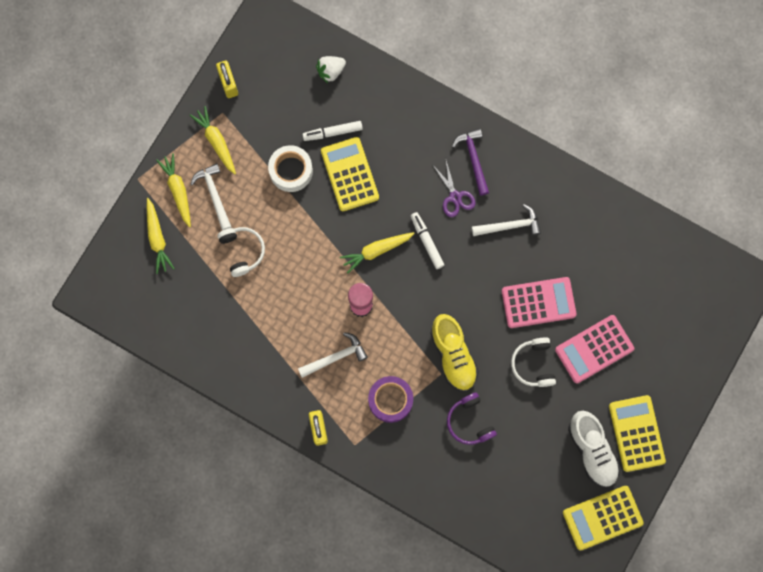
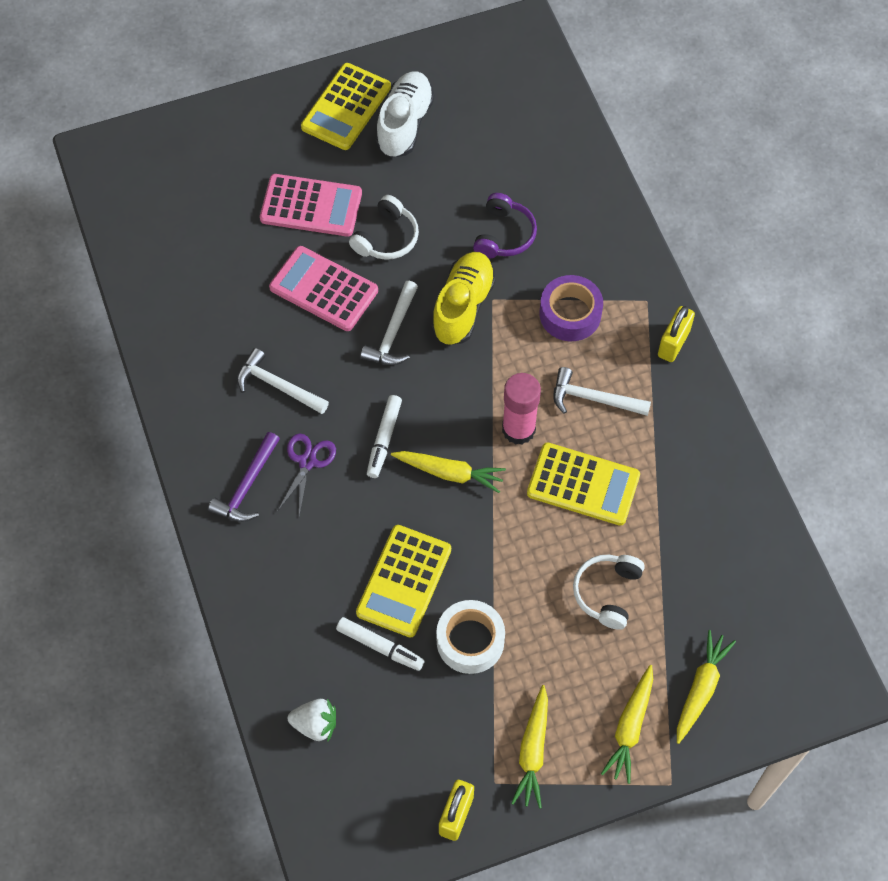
camera: 140 degrees left, 15 degrees down
(214, 194) = (588, 687): white hammer -> white hammer (393, 333)
(602, 518) = (451, 65): yellow calculator -> yellow calculator (583, 484)

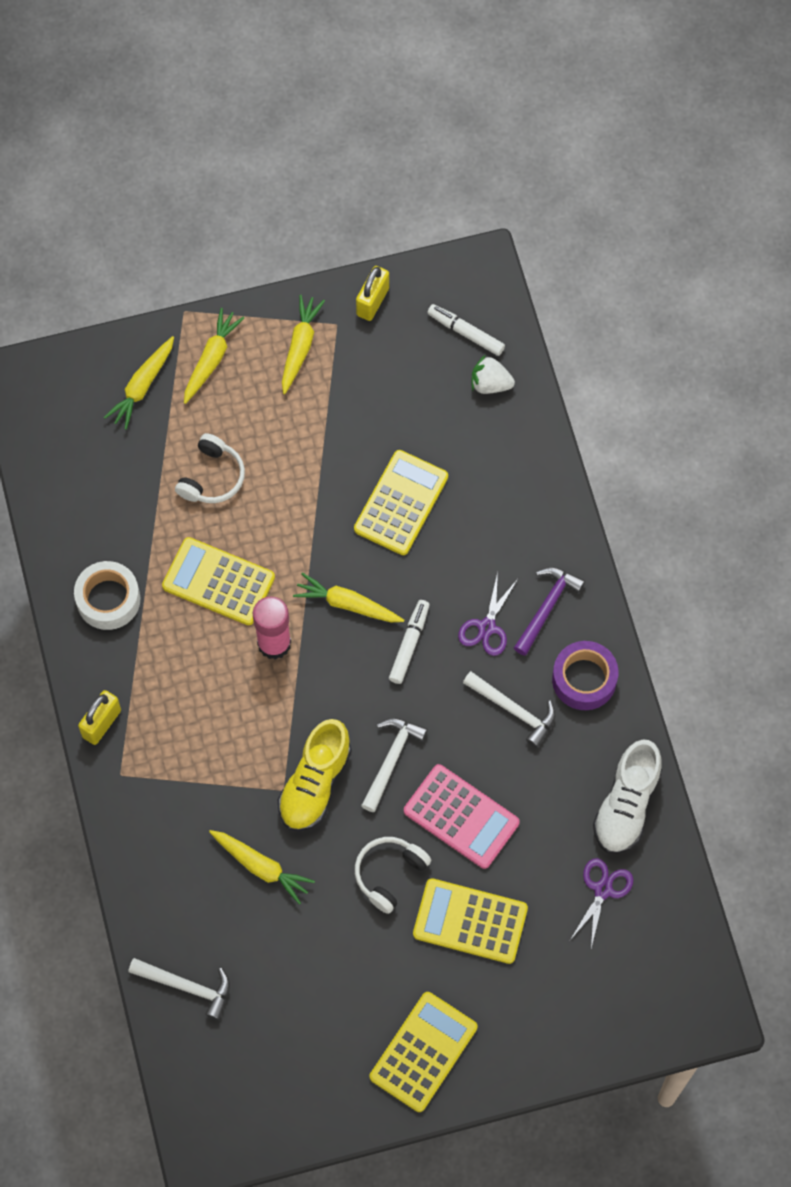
camera: 175 degrees left, 5 degrees up
(191, 240) = (603, 890): none -> purple scissors
(311, 206) = (470, 921): pink calculator -> yellow calculator
(380, 646) = (427, 446): white marker -> white marker (466, 333)
(405, 124) = (357, 1022): white shoe -> white shoe (626, 805)
(470, 641) = (345, 444): white tape -> white tape (108, 599)
(504, 235) = (261, 867): purple headphones -> yellow carrot
(570, 314) = (203, 766): purple tape -> purple tape (584, 679)
(593, 399) = (194, 669): white hammer -> white hammer (187, 986)

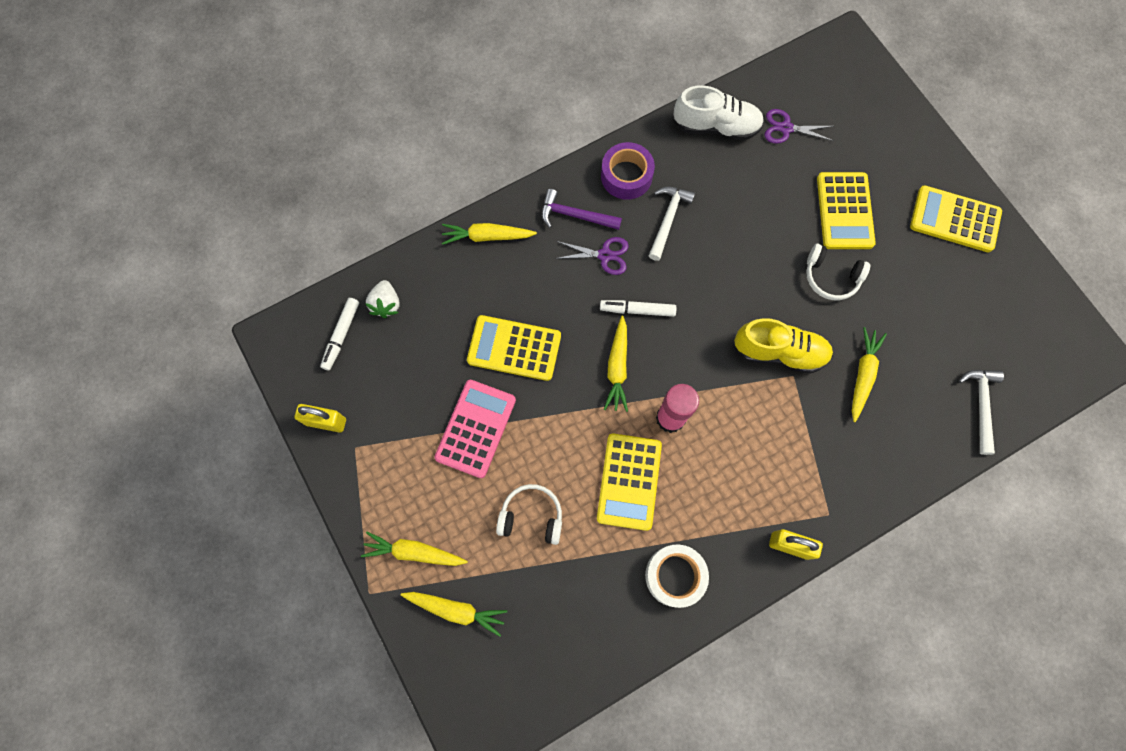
camera: 105 degrees left, 5 degrees up
(300, 347) = (384, 474): yellow carrot -> yellow carrot (487, 236)
(391, 759) = (739, 299): white hammer -> none
(461, 816) = (766, 237): pink calculator -> pink calculator (475, 428)

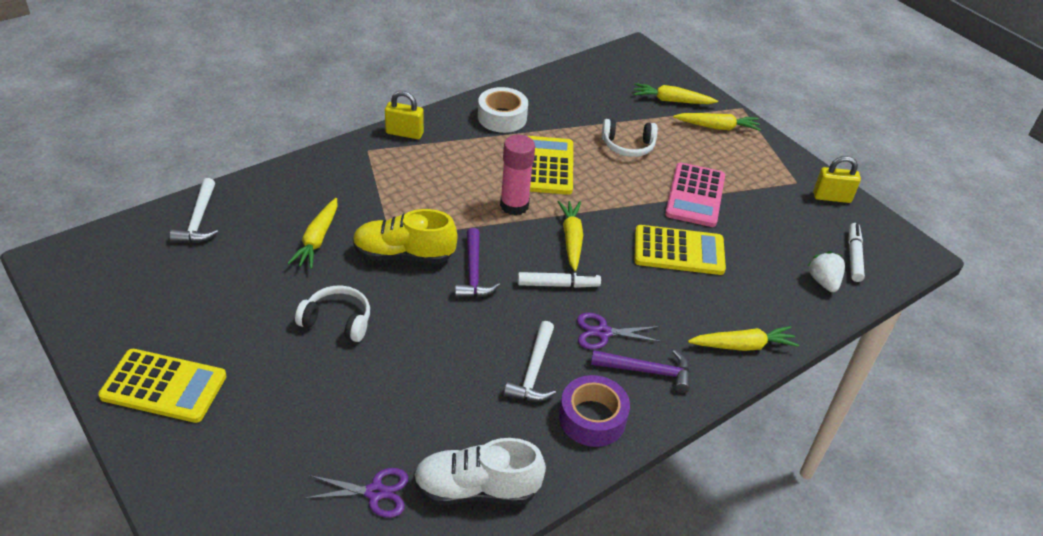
camera: 170 degrees right, 30 degrees down
(714, 327) = (473, 272): none -> purple hammer
(845, 211) = (308, 390): yellow calculator -> none

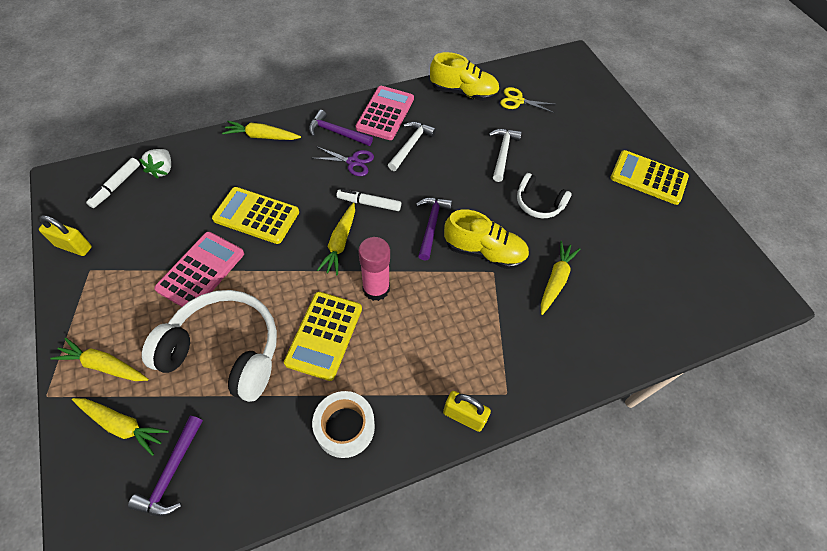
camera: 165 degrees left, 15 degrees up
(199, 220) = (661, 321): white hammer -> white hammer (502, 153)
(375, 492) = (518, 101): purple scissors -> yellow scissors
(476, 489) = (463, 92): white shoe -> yellow shoe
(592, 418) = (385, 113): purple tape -> pink calculator
(616, 85) = (172, 473): none -> purple hammer
(628, 146) = (225, 351): white headphones -> white headphones, size x1.90

